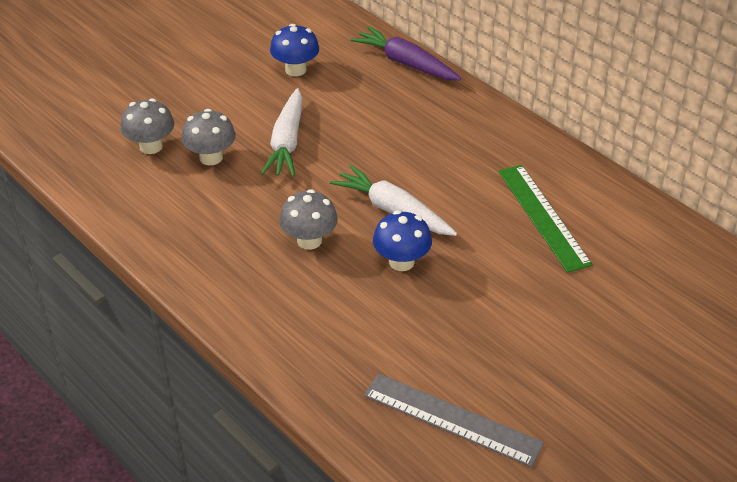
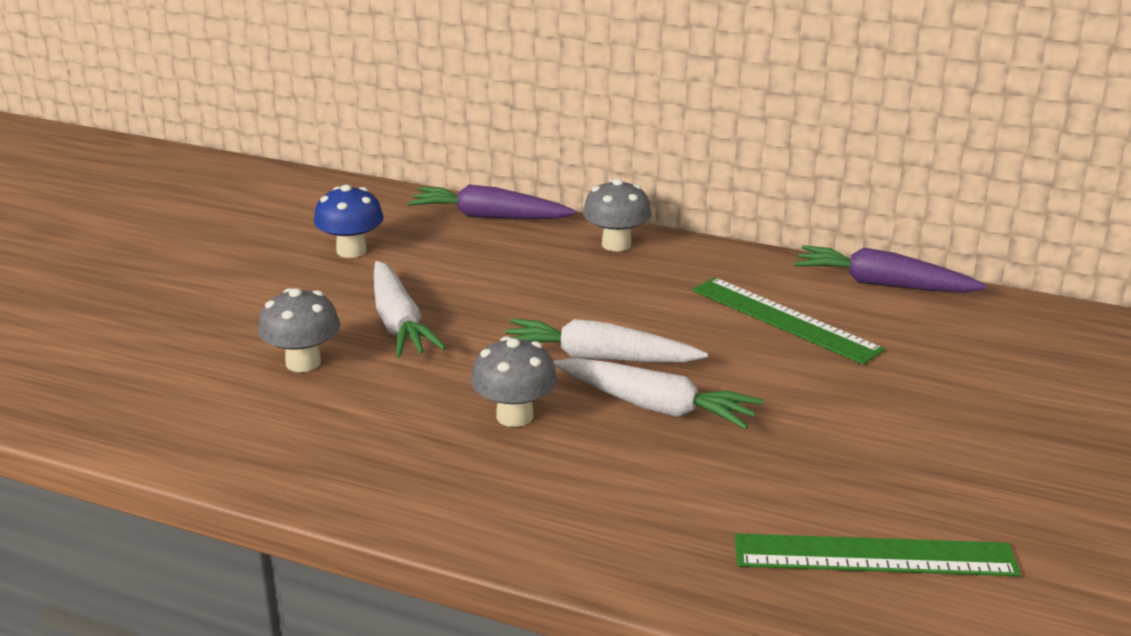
camera: 25 degrees left, 15 degrees down
(151, 146) = (203, 371): grey mushroom -> grey mushroom (616, 244)
(401, 262) = (655, 407): blue mushroom -> white carrot
(452, 419) = (874, 556): grey ruler -> green ruler
(641, 207) = (883, 284): none -> purple carrot

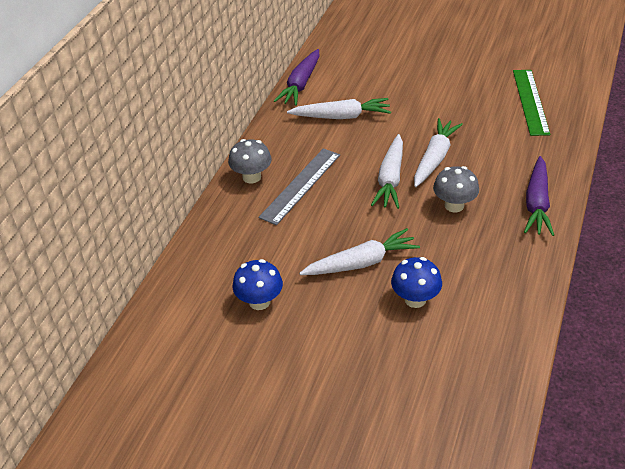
camera: 90 degrees left, 15 degrees up
(303, 363) = (415, 299): grey mushroom -> blue mushroom
(489, 217) = (207, 237): purple carrot -> purple carrot (537, 203)
(591, 281) = (301, 185): none -> grey ruler
(784, 319) = (341, 116): green ruler -> white carrot

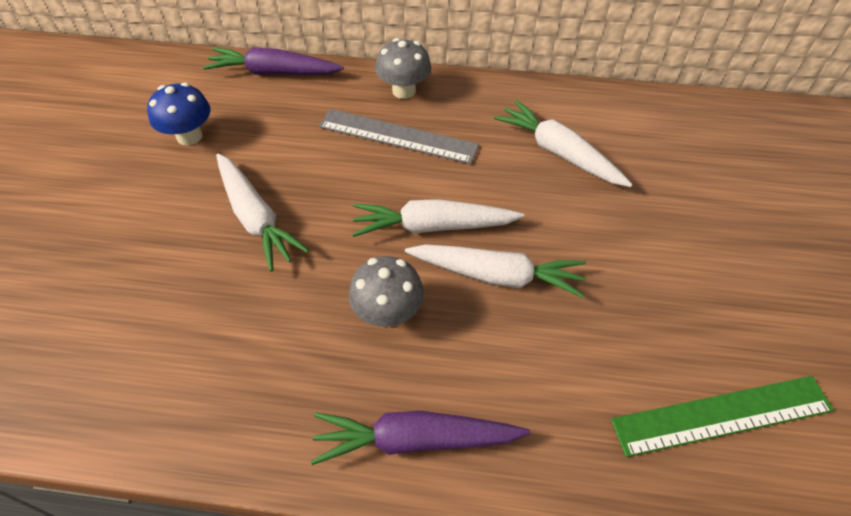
camera: 75 degrees right, 10 degrees up
(301, 84) = (616, 100): purple carrot -> purple carrot (274, 73)
(341, 116) = (559, 153): white carrot -> white carrot turned 150 degrees clockwise
(415, 299) = (187, 285): blue mushroom -> none

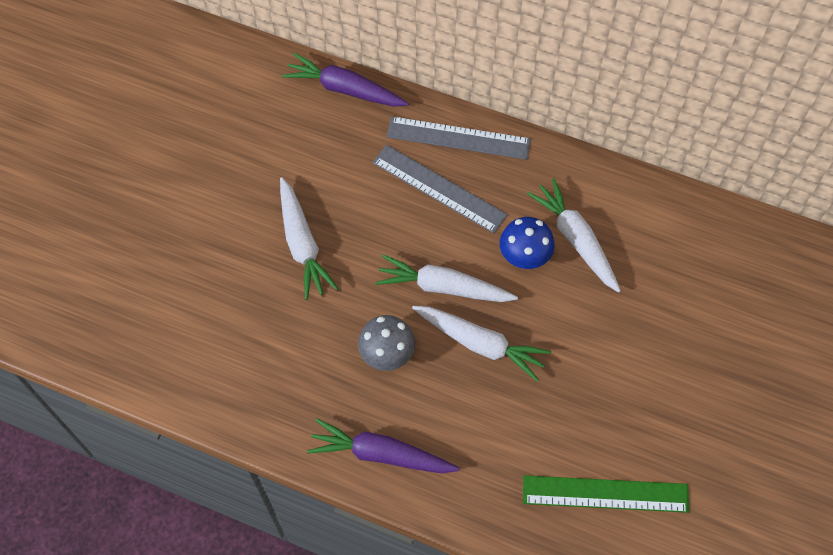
camera: 15 degrees right, 10 degrees up
(189, 136) = (259, 147): blue mushroom -> blue mushroom (524, 257)
(404, 91) = (458, 138): grey mushroom -> grey ruler

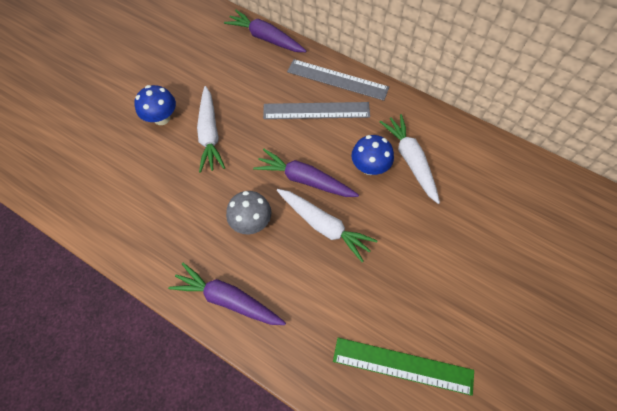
camera: 10 degrees right, 0 degrees up
(230, 231) = (161, 118): none -> blue mushroom
(439, 188) = (316, 111): grey ruler -> grey ruler turned 45 degrees counterclockwise
(443, 287) = (304, 180): white carrot -> purple carrot

